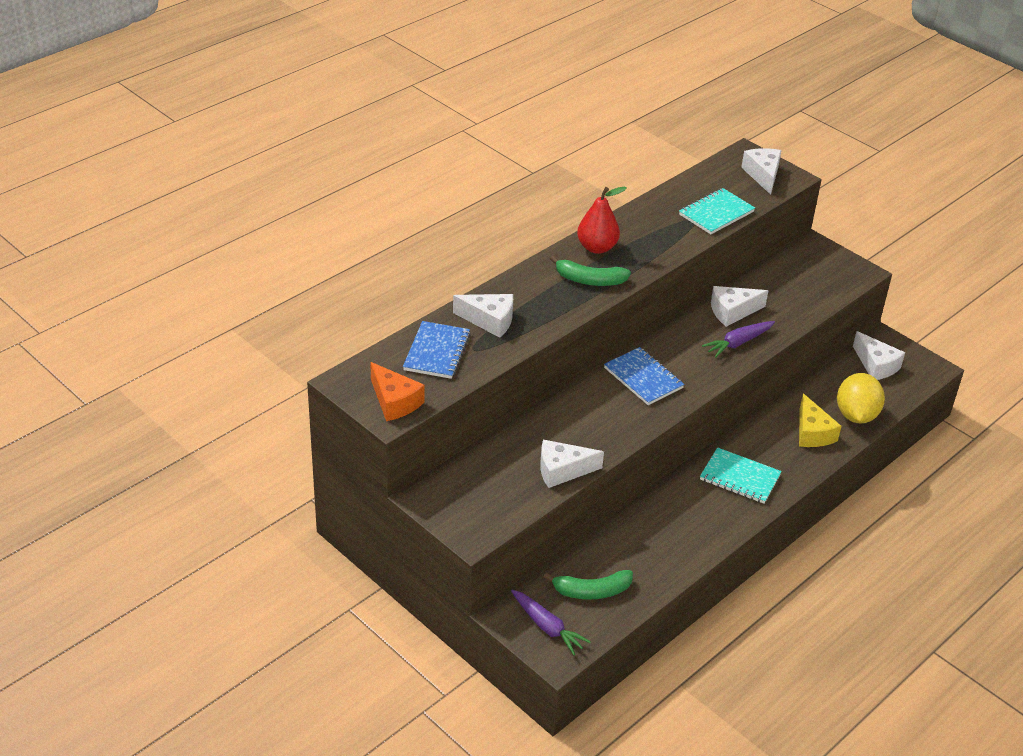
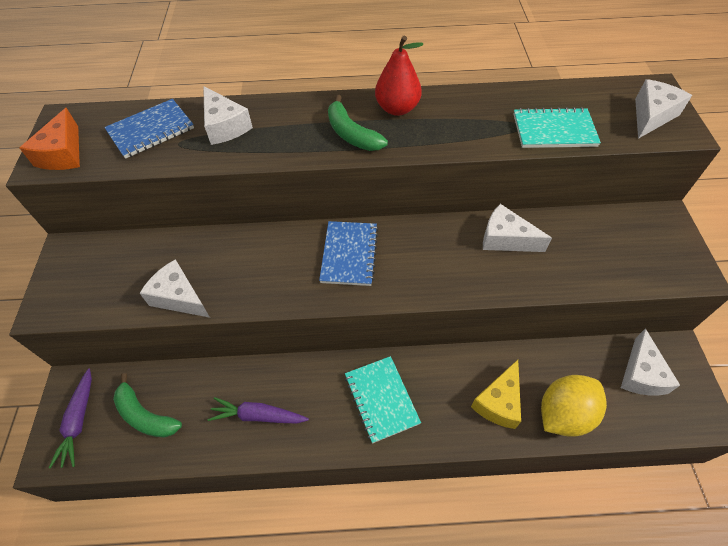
camera: 45 degrees right, 15 degrees up
(738, 343) = (476, 273): purple carrot -> purple carrot (258, 416)

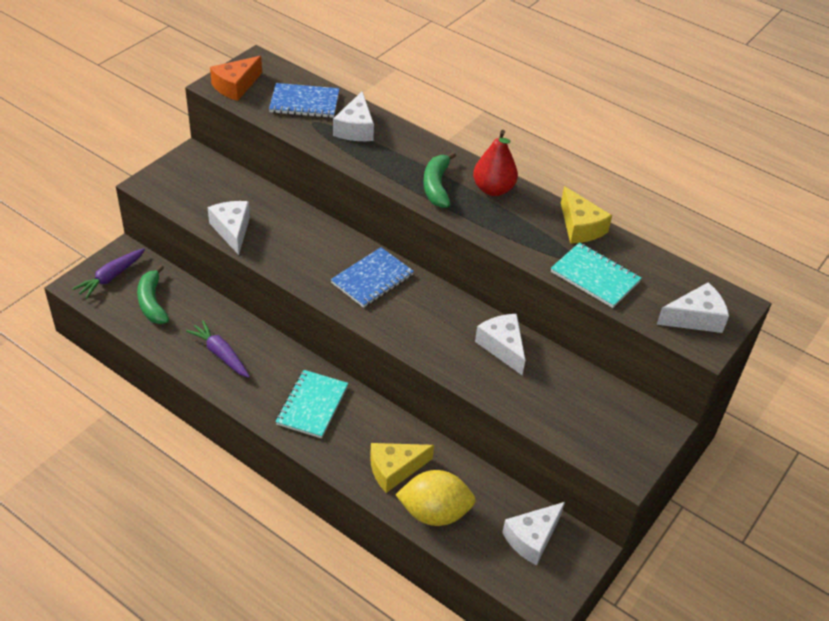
camera: 35 degrees right, 10 degrees down
(493, 98) = (580, 227): none -> yellow cheese

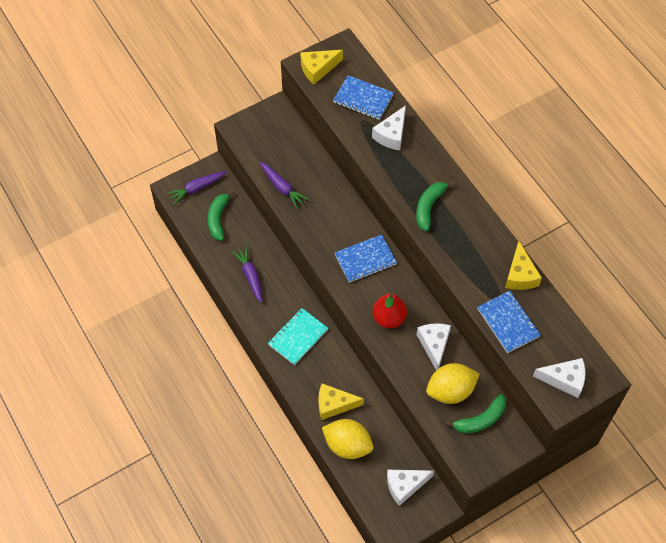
camera: 25 degrees right, 15 degrees up
(232, 230) = (282, 187): white cheese -> purple carrot
(236, 86) = (318, 69): orange cheese -> yellow cheese
(493, 189) = (470, 222): red pear -> red pear (389, 318)
(549, 391) = (450, 391): none -> yellow lemon
(595, 277) = (508, 322): turquoise notebook -> blue notebook
(602, 412) = (480, 420): none -> green banana

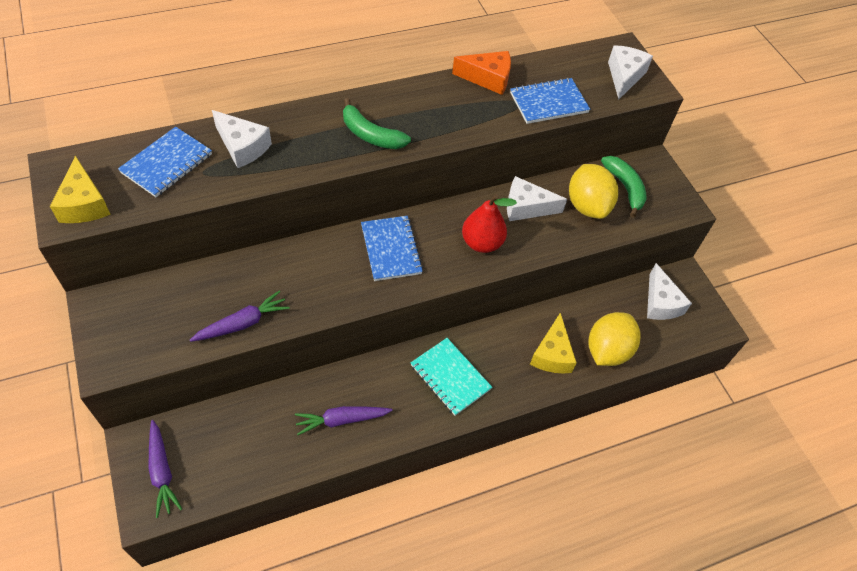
camera: 85 degrees left, 5 degrees down
(218, 219) = (229, 448): green banana -> none
(520, 275) = (488, 78): yellow cheese -> orange cheese

